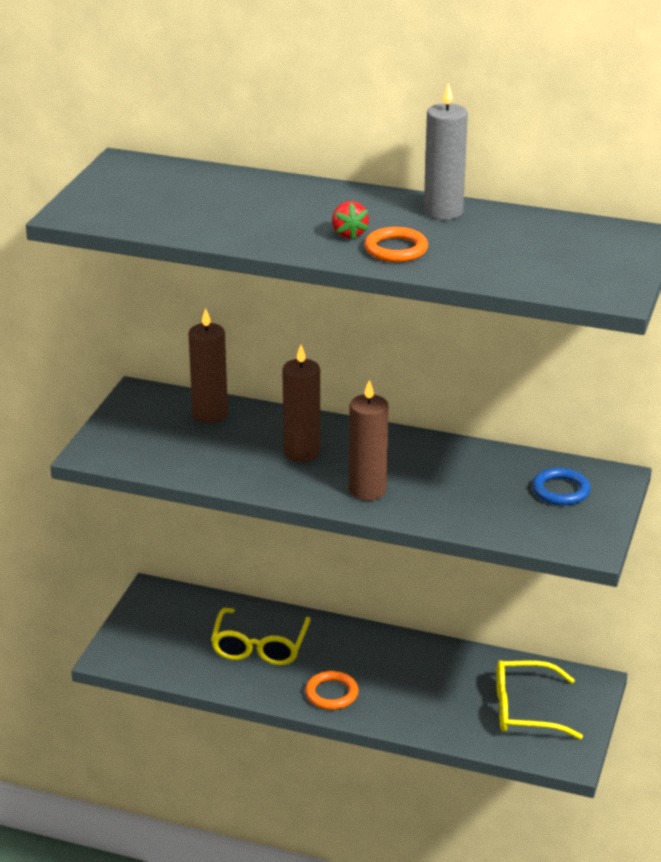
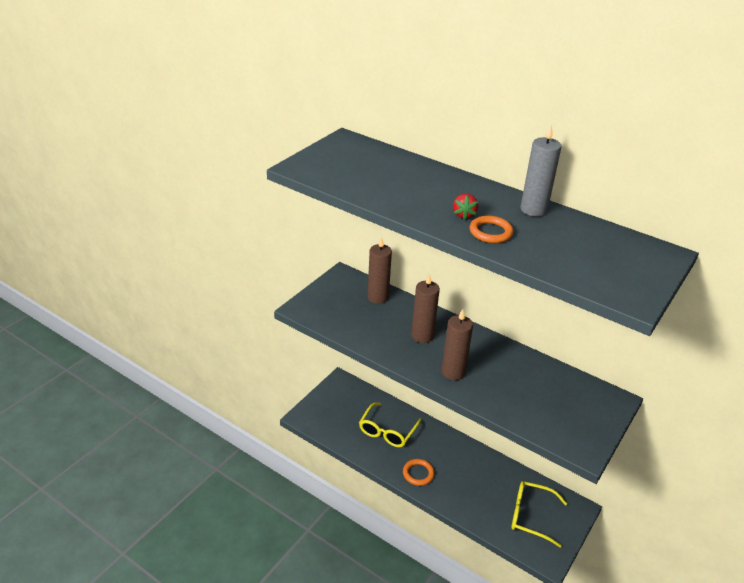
camera: 15 degrees right, 5 degrees up
(560, 490) = (577, 401): blue ring -> none

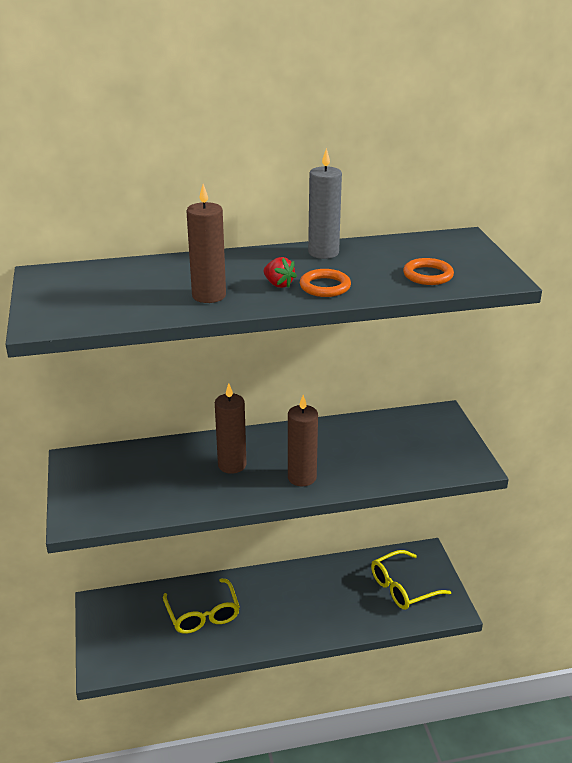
camera: 45 degrees left, 5 degrees down
(378, 297) = (141, 458): brown candle -> brown candle (209, 296)
(418, 473) = (276, 629): orange ring -> orange ring (428, 275)

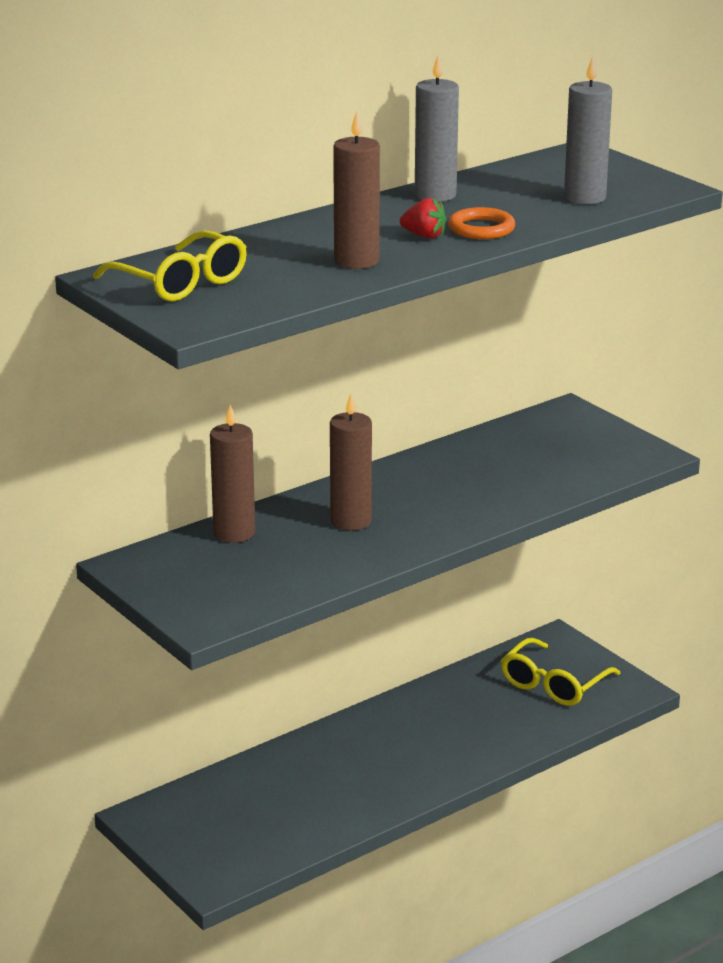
camera: 25 degrees left, 5 degrees down
(203, 614) = (307, 785): yellow glasses -> yellow glasses (181, 282)
(302, 477) = (453, 513): brown candle -> brown candle (234, 533)
(428, 275) = (585, 197): orange ring -> grey candle

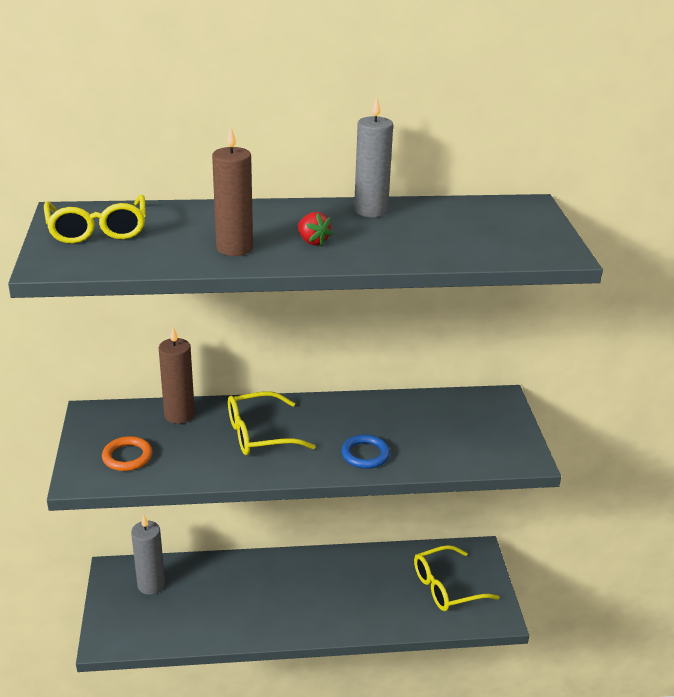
camera: 30 degrees right, 5 degrees up
(351, 521) = (259, 434): brown candle -> yellow glasses
(481, 229) = (362, 247): orange ring -> orange ring (127, 457)
(487, 502) = (365, 454): none -> blue ring
(585, 197) = (479, 243): grey candle -> grey candle (151, 585)

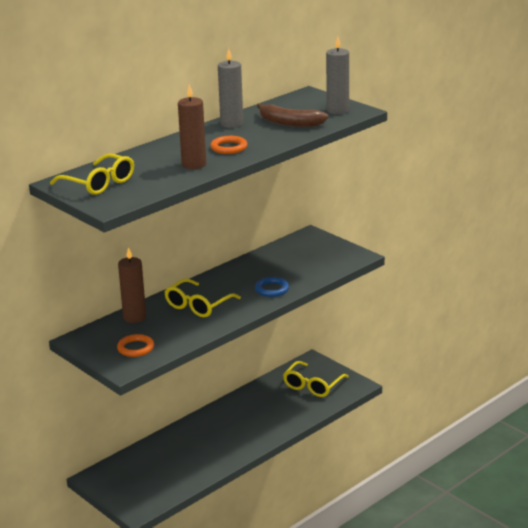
camera: 35 degrees left, 5 degrees down
(151, 585) = (129, 471): grey candle -> grey candle (337, 110)
(312, 241) = (229, 147): red strawberry -> orange ring
(441, 236) = (289, 123): none -> brown banana

